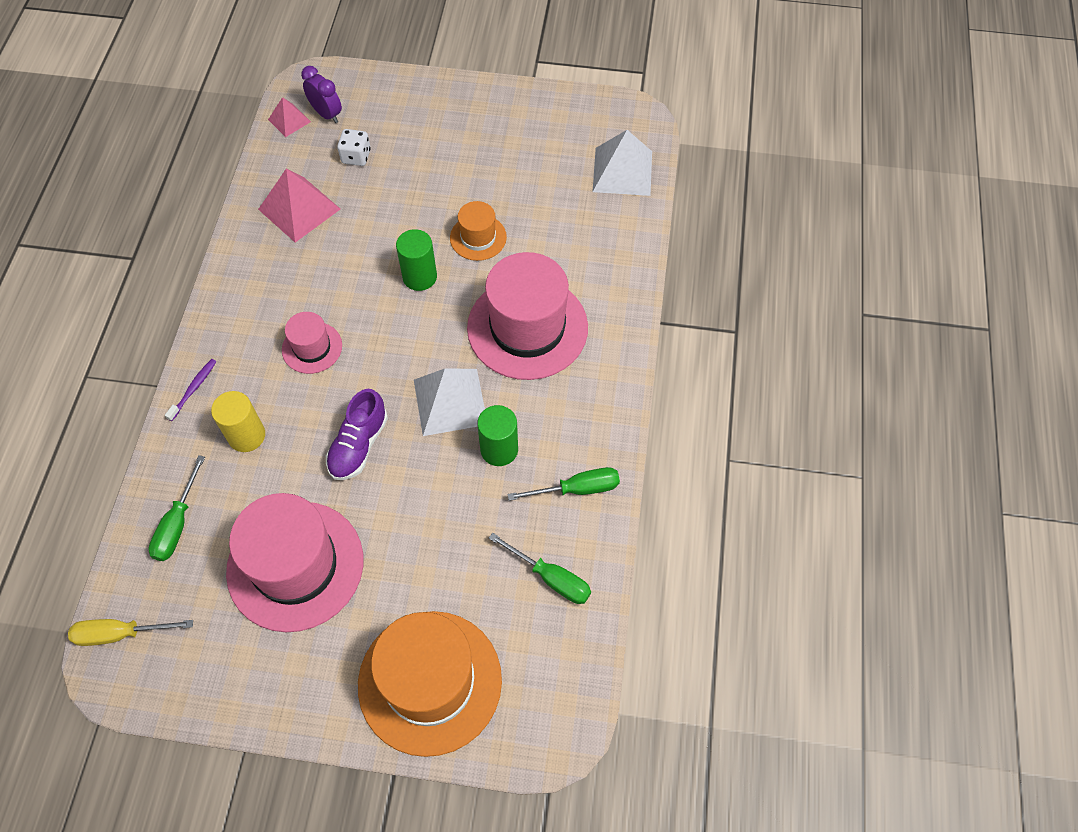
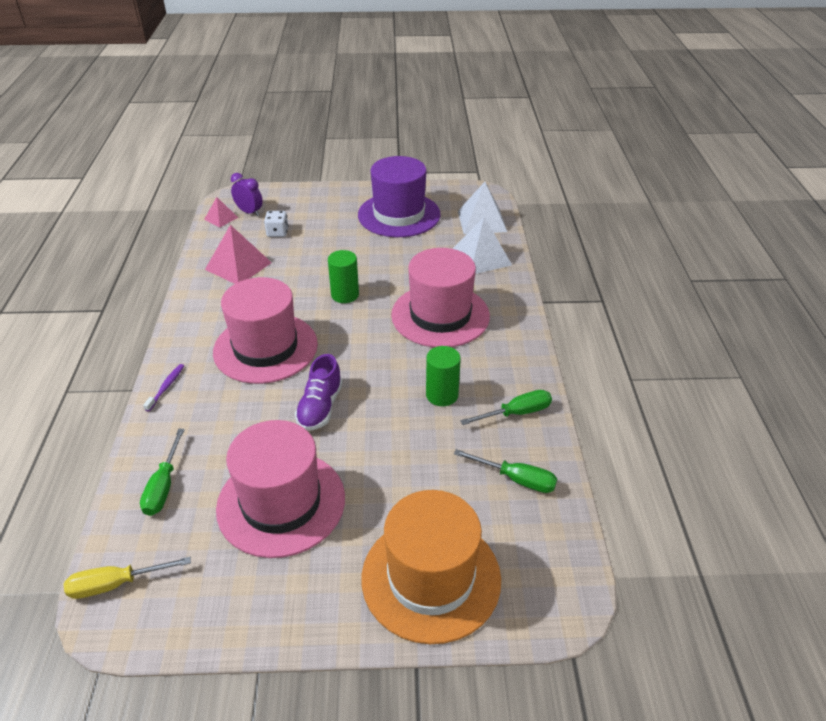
camera: 10 degrees left, 20 degrees down
(246, 435) = (219, 413): yellow cylinder -> none
(312, 347) = (265, 348): pink hat -> pink hat, size x2.03
(450, 402) = (391, 369): white pyramid -> white pyramid (481, 257)
(478, 237) = (385, 267): orange hat -> none
(517, 144) = (399, 215): none -> purple hat

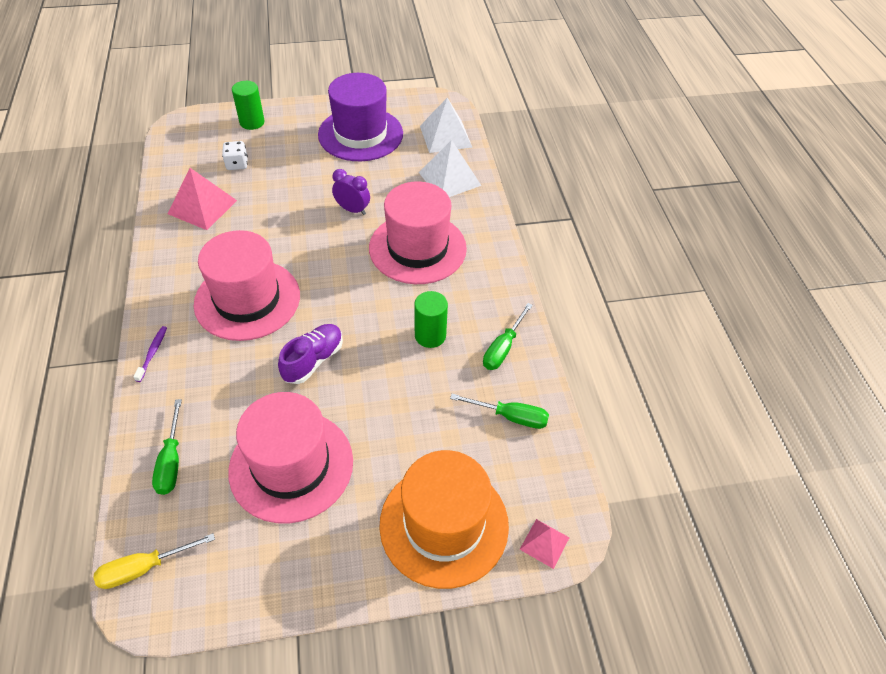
camera: 10 degrees left, 10 degrees up
(221, 218) = (173, 150): pink pyramid -> pink pyramid (544, 543)
(249, 212) = (203, 141): purple clock -> purple clock (352, 209)
(320, 407) = (313, 360): purple shoe -> purple shoe turned 150 degrees counterclockwise
(345, 295) = (319, 232): green cylinder -> green cylinder (252, 122)
(516, 413) = (503, 348): green screwdriver -> green screwdriver turned 150 degrees clockwise

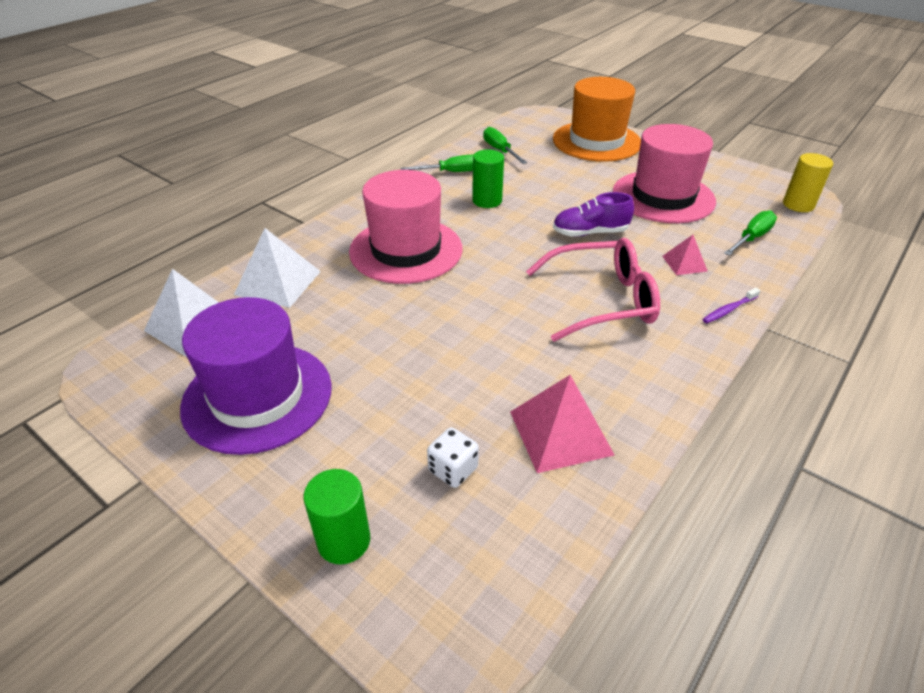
camera: 130 degrees left, 10 degrees down
(144, 568) = (798, 205): yellow screwdriver -> yellow cylinder
(247, 299) = (602, 300): pink hat -> pink glasses
(352, 209) = (406, 315): purple clock -> none
(544, 543) = (554, 117): pink pyramid -> pink pyramid (684, 263)

